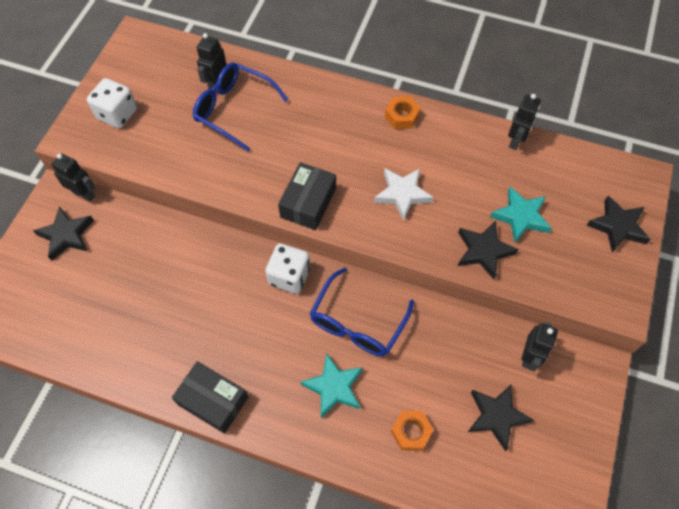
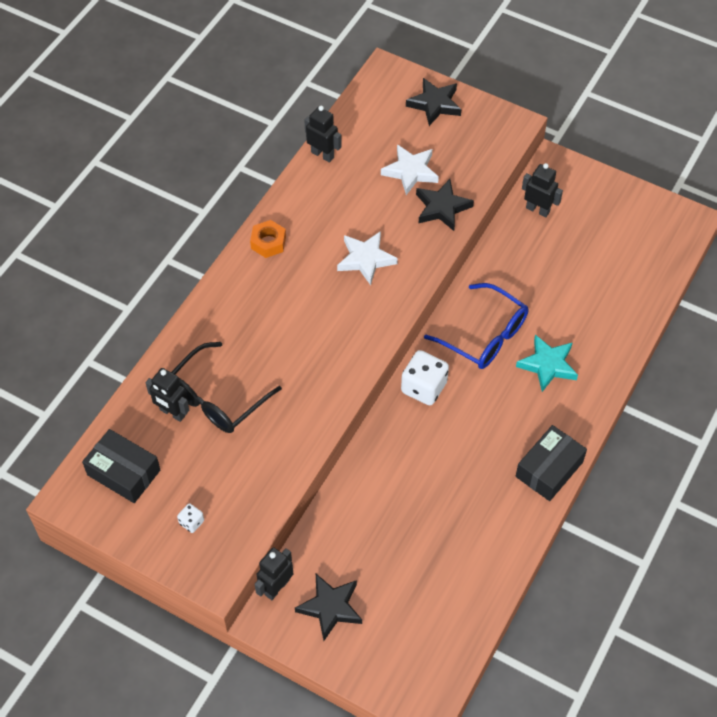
camera: 80 degrees left, 5 degrees down
(117, 114) = (191, 522): white dice -> white dice, size x0.49
(233, 109) = (217, 398): blue glasses -> black glasses
(308, 203) = (359, 342): black box -> black box (123, 472)
(411, 432) = (596, 311): orange nut -> none
(496, 416) = (589, 246): black star -> none
(520, 217) = (410, 171): turquoise star -> white star

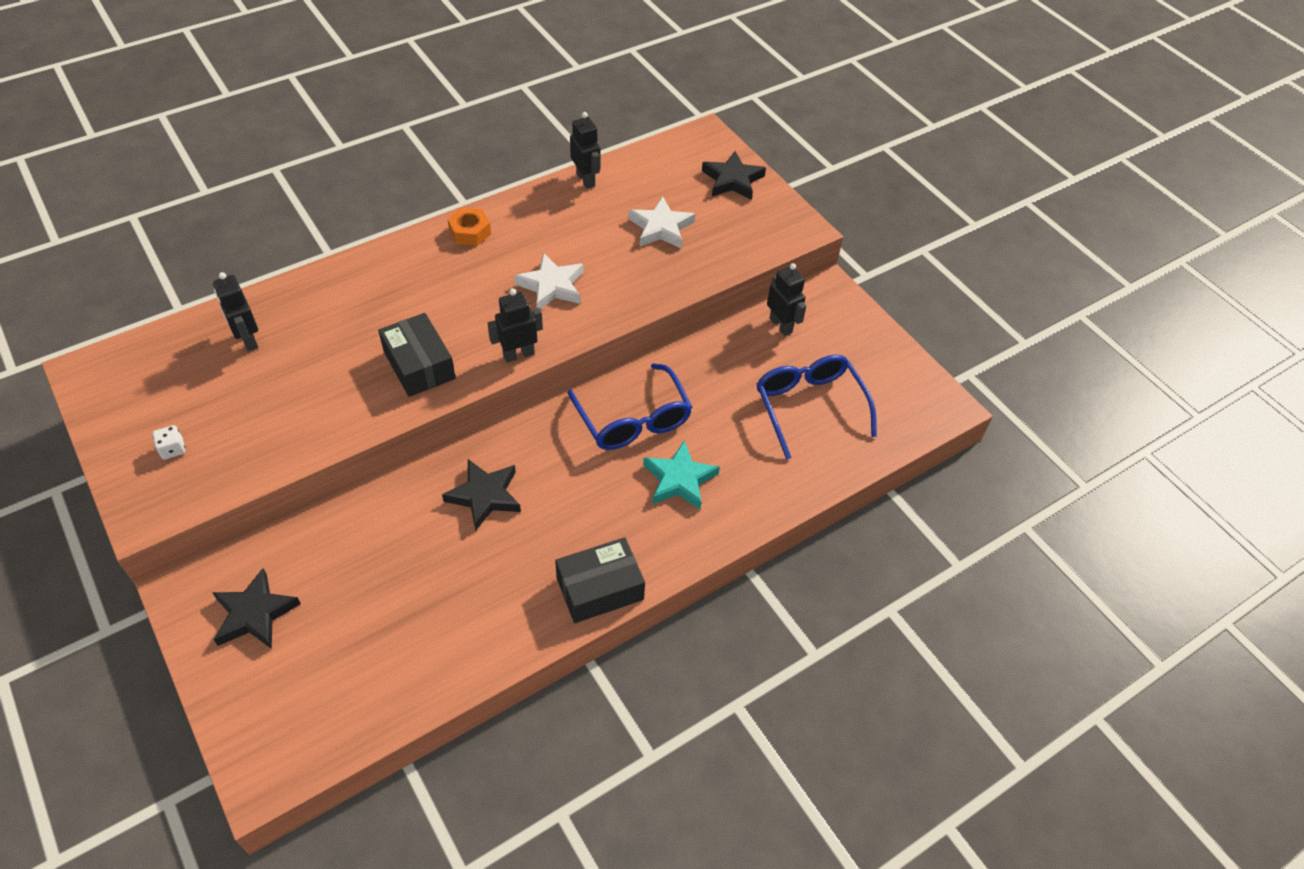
camera: 25 degrees right, 5 degrees down
(123, 472) = (155, 372): black box -> black box (419, 365)
(217, 398) = (300, 346): black glasses -> none
(276, 587) = (220, 564): black robot -> black robot (518, 354)
(424, 387) = (530, 440): white dice -> none
(442, 208) = (667, 272): black star -> black star (485, 496)
(598, 265) = (809, 406): none -> blue glasses

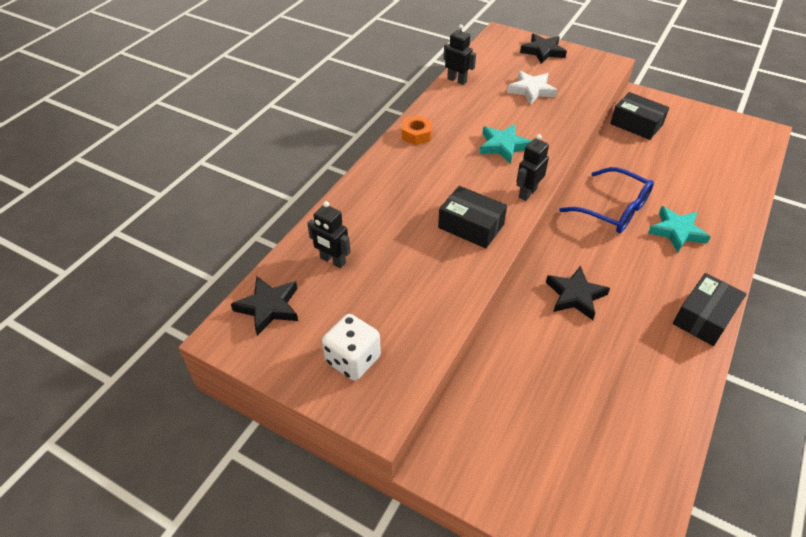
camera: 25 degrees left, 5 degrees down
(173, 449) = (353, 359): white dice -> white dice, size x2.05
(254, 614) = (504, 453): black star -> black star (269, 307)
(552, 286) = (503, 146): white star -> turquoise star
(781, 325) = (636, 124): black robot -> black box
(809, 406) = (699, 160): blue glasses -> none

